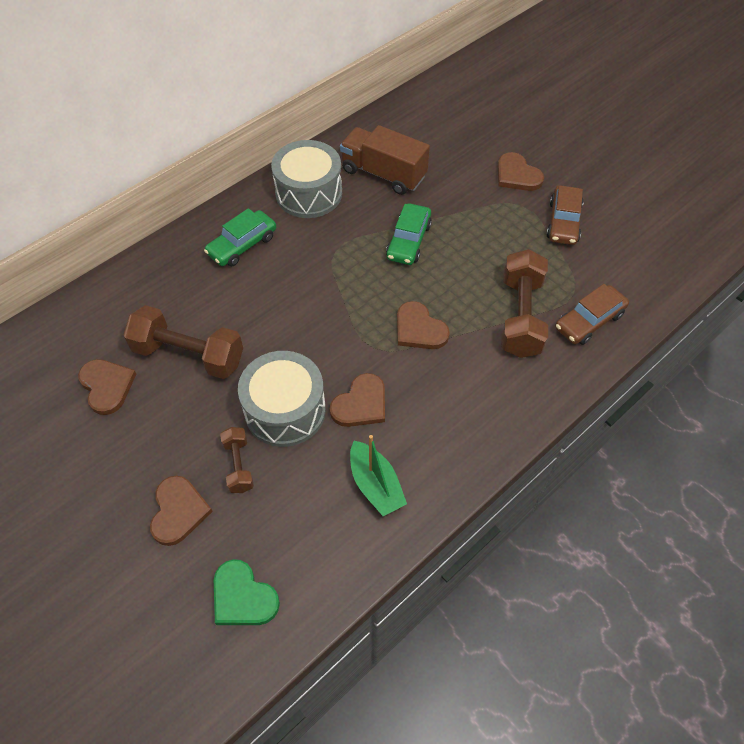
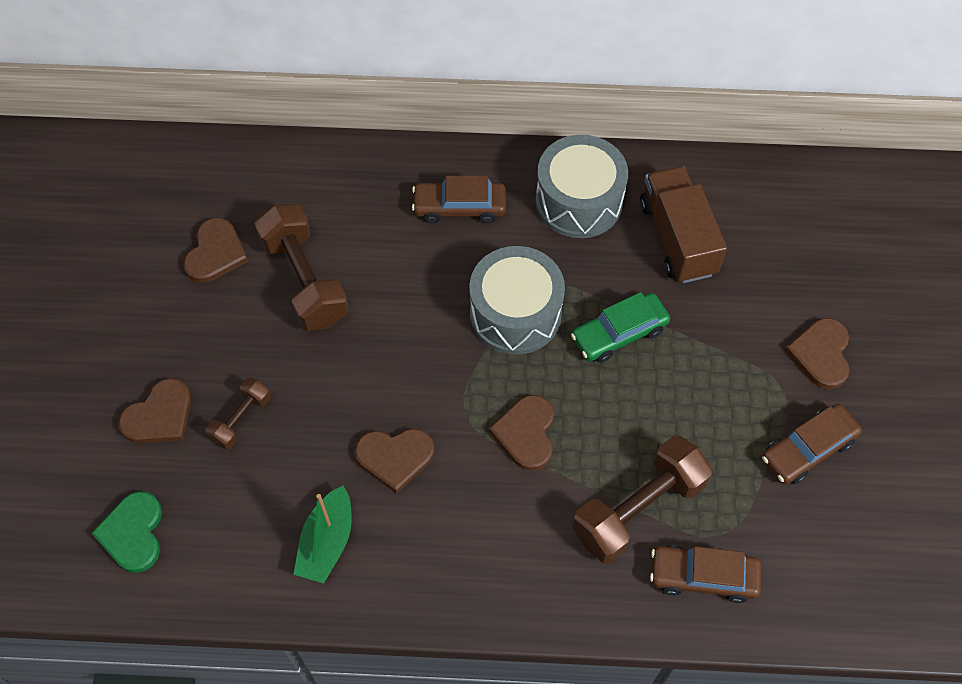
camera: 45 degrees right, 5 degrees up
(242, 245) = (459, 207): green car -> brown car
(285, 410) = (327, 404): grey drum -> grey drum (515, 313)

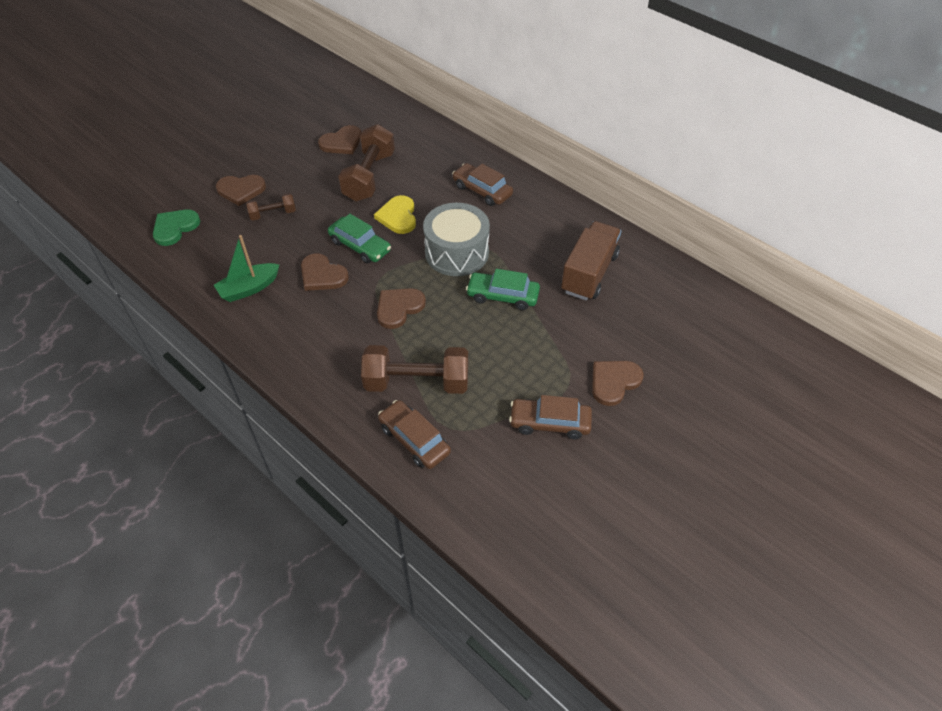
camera: 40 degrees right, 10 degrees down
(397, 386) = (360, 246): none -> green car
(399, 312) = (398, 216): none -> yellow heart
(579, 201) = (551, 224): grey drum -> none

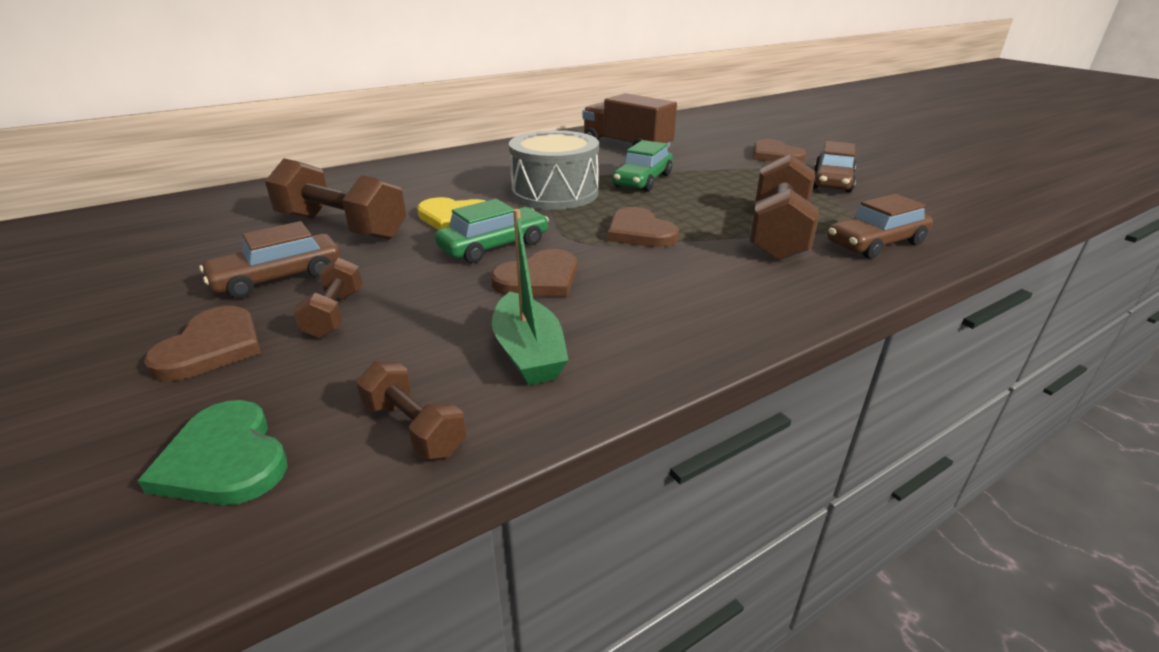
camera: 75 degrees left, 20 degrees down
(194, 269) = (414, 428): none -> brown dumbbell
(342, 142) = (225, 240): brown heart -> none
(482, 190) = (454, 171): brown car -> brown car (278, 277)

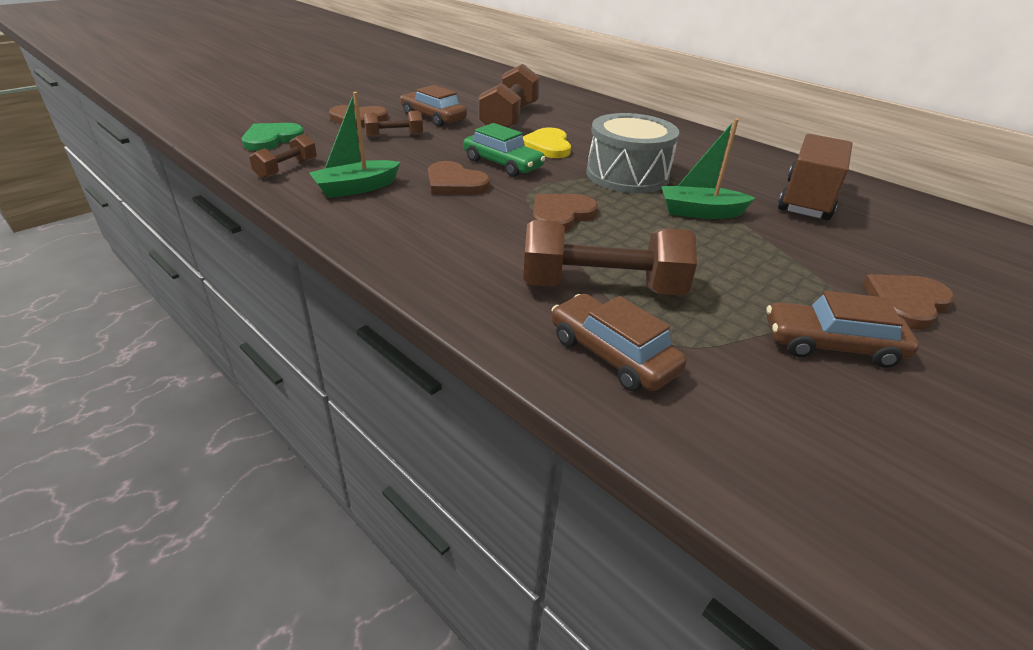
camera: 75 degrees right, 5 degrees up
(642, 180) = (700, 212): green car -> green boat

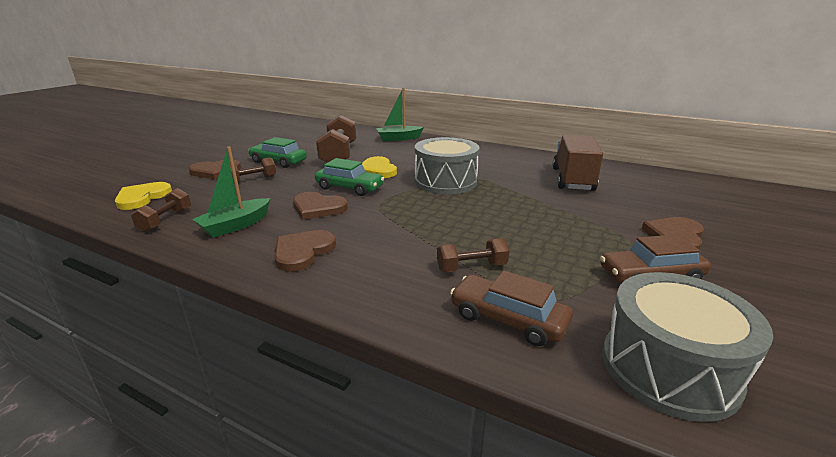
camera: 15 degrees left, 10 degrees down
(271, 139) = (142, 197): green heart -> yellow heart
(433, 117) = (278, 161): brown car -> green car
(561, 215) = (412, 218): brown heart -> brown heart (303, 252)
(601, 287) = (471, 267): brown dumbbell -> brown dumbbell, size x0.53
(700, 212) = (510, 199): green boat -> green boat (398, 138)
(778, 453) = (668, 368): none -> grey drum

